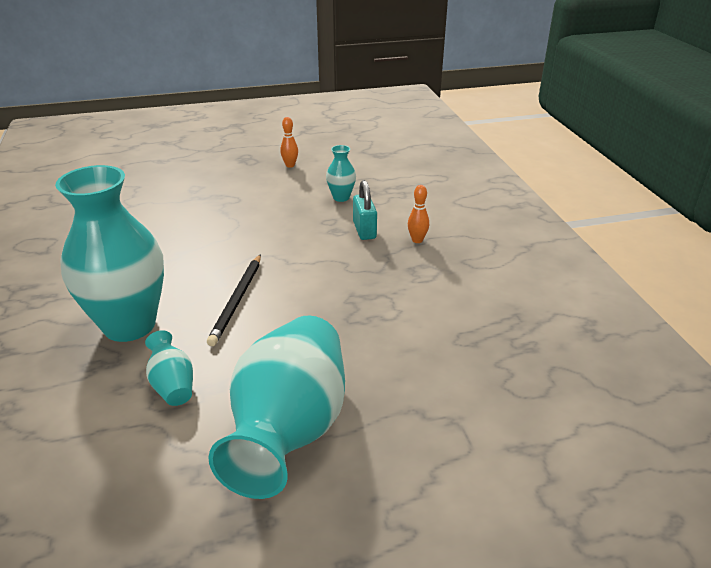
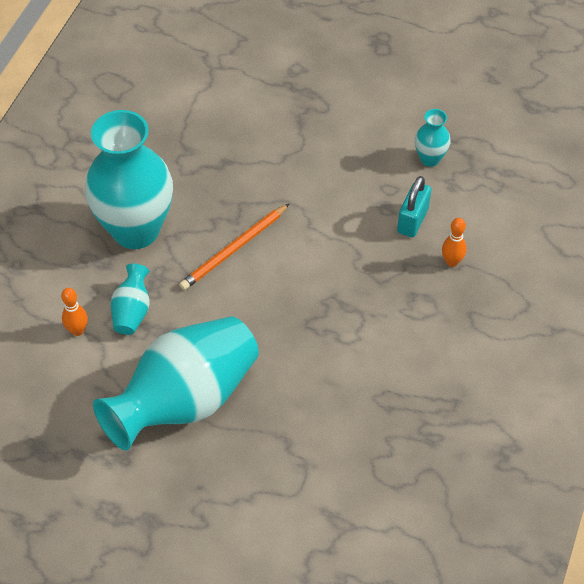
camera: 35 degrees right, 20 degrees up
(237, 300) = (234, 249): black pencil -> orange pencil
(290, 165) = (418, 77): orange bowling pin -> orange bowling pin (77, 330)

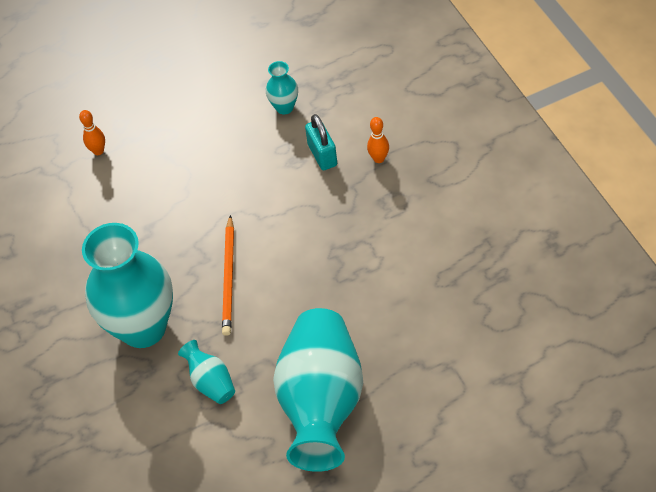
camera: 40 degrees left, 0 degrees up
(77, 330) = (188, 431): orange bowling pin -> orange bowling pin (98, 151)

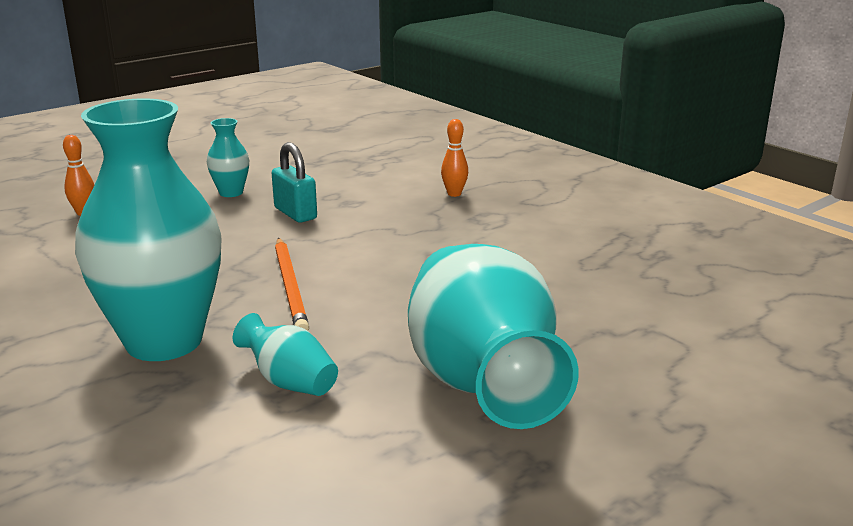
camera: 20 degrees left, 30 degrees down
(284, 107) = (324, 173): turquoise vase -> turquoise vase (231, 193)
(322, 155) = (383, 196): turquoise padlock -> turquoise padlock (295, 213)

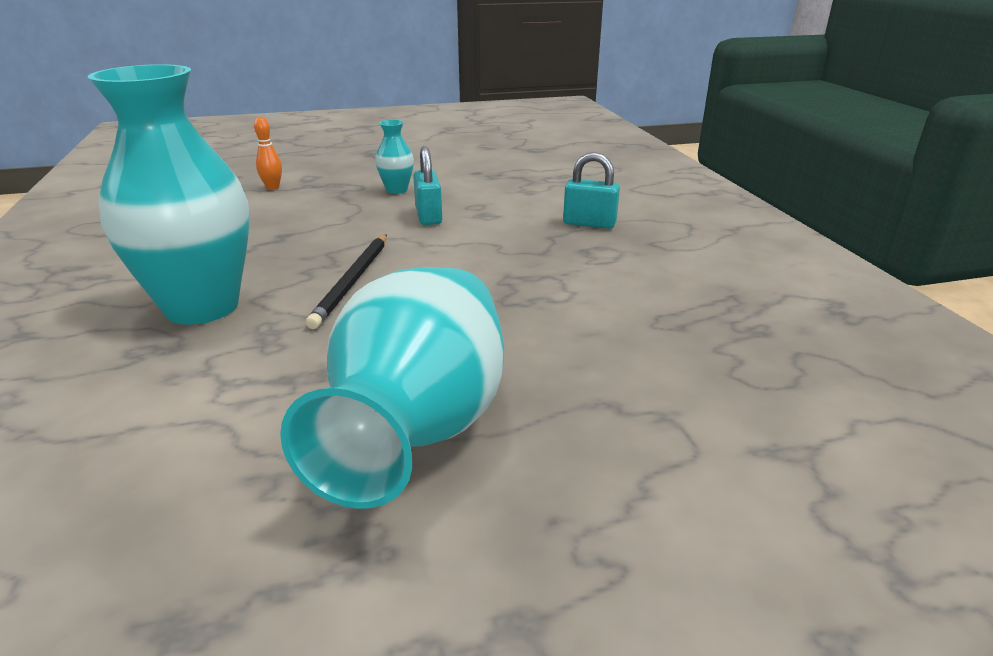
camera: 25 degrees right, 5 degrees up
(289, 382) = (251, 373): turquoise vase -> none
(290, 287) = (352, 281): orange pencil -> black pencil
(454, 194) = (589, 223): orange bowling pin -> turquoise padlock

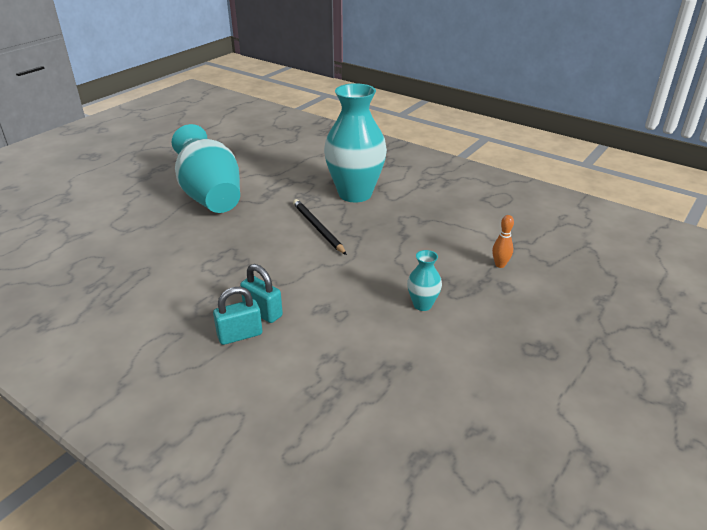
camera: 140 degrees right, 5 degrees up
(428, 216) = (355, 288): turquoise padlock -> turquoise padlock (263, 312)

